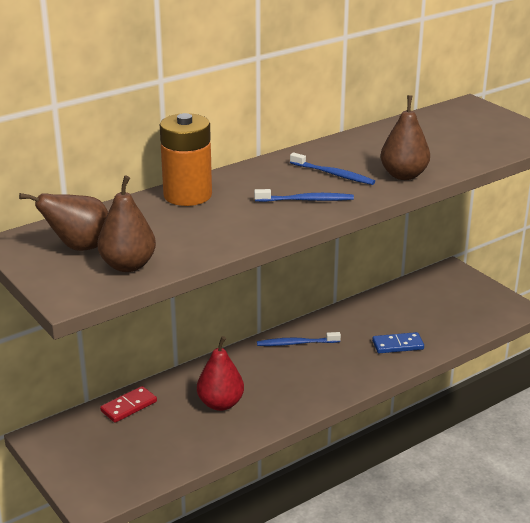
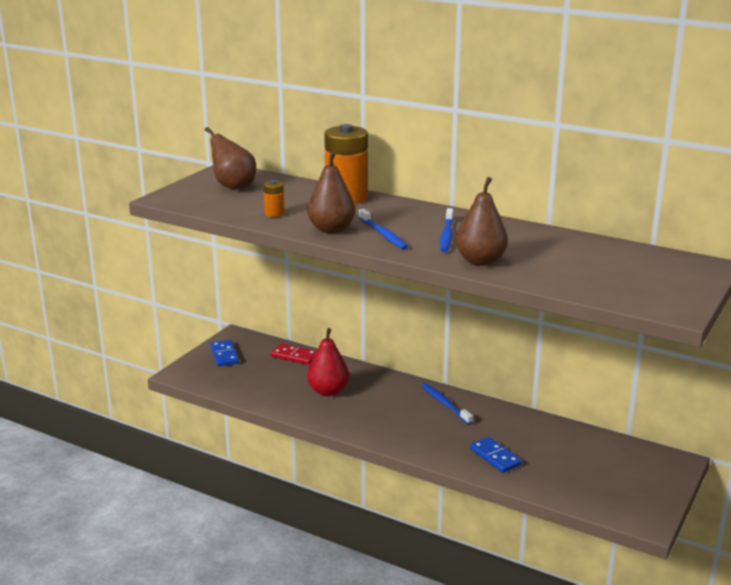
camera: 65 degrees right, 5 degrees down
(79, 456) = (224, 355): none -> blue domino
(128, 265) = (219, 203): brown pear -> brown pear (331, 229)
(195, 240) = (274, 213): none -> orange battery

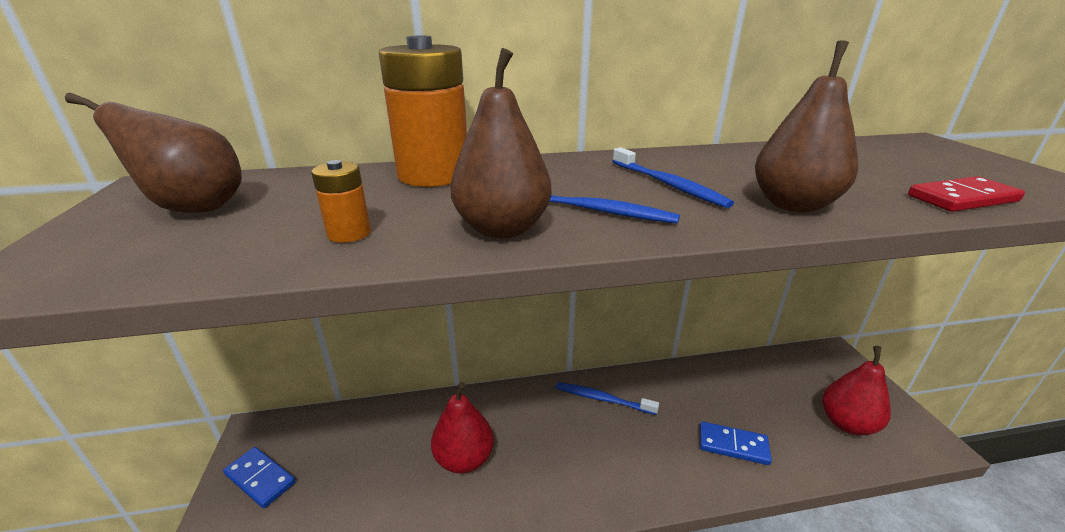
camera: 40 degrees left, 5 degrees up
(294, 356) = (369, 423): red domino -> red domino (962, 199)
(598, 487) = (846, 423): none -> red pear

